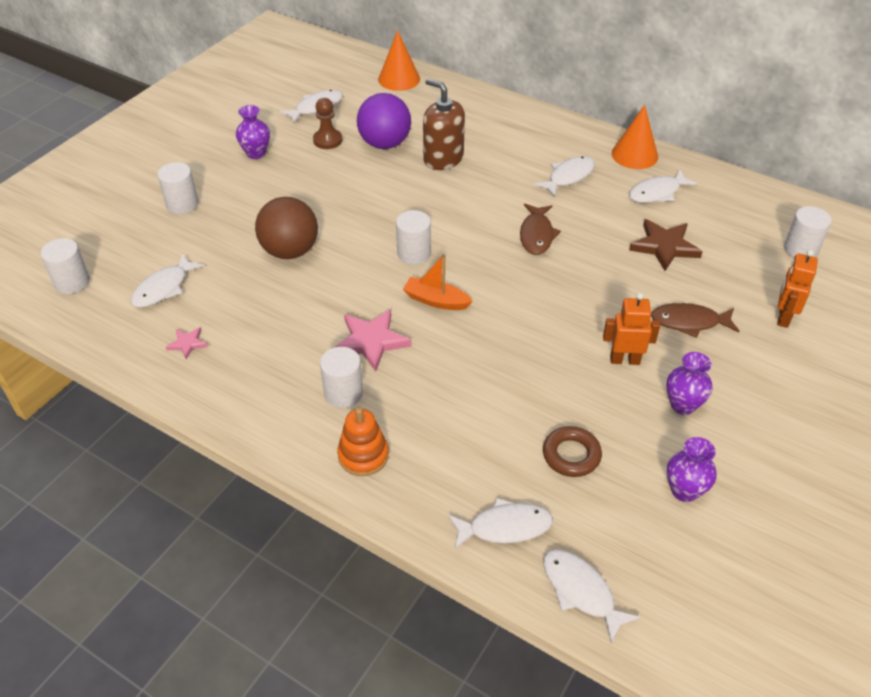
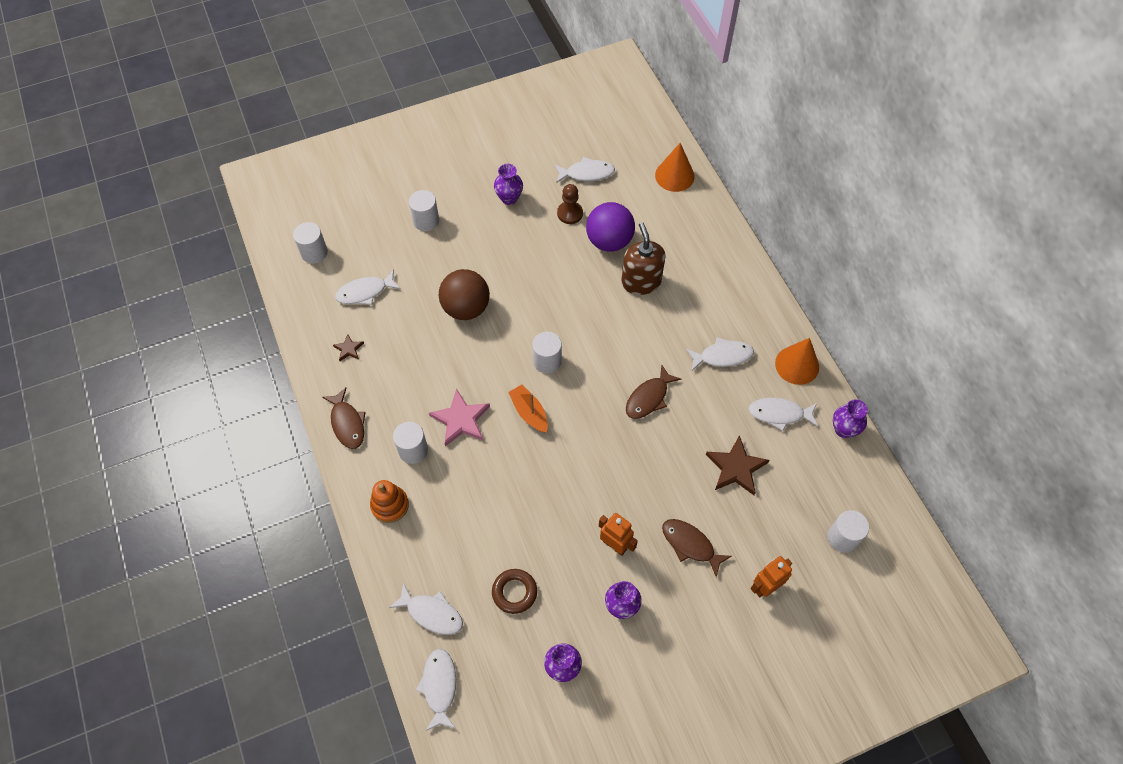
camera: 35 degrees right, 15 degrees up
(187, 343) = (349, 349): pink star -> brown star
(245, 409) = (347, 423): none -> brown fish
(718, 178) = (843, 429): none -> purple vase

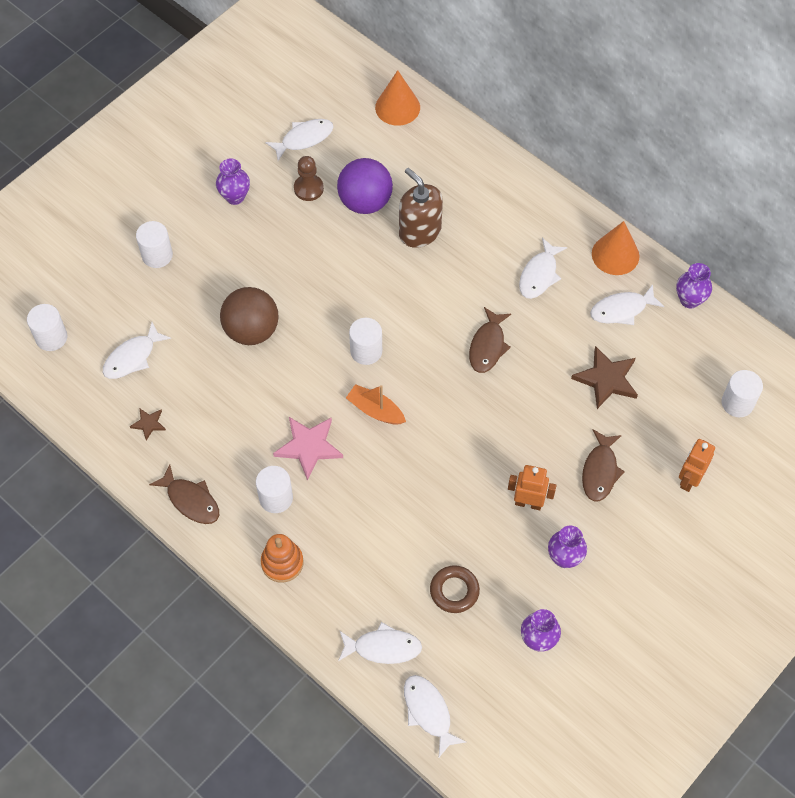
camera: 25 degrees left, 0 degrees up
(690, 545) = (600, 471): brown fish -> brown fish turned 90 degrees counterclockwise
(722, 356) = (539, 275): white fish -> white fish turned 150 degrees clockwise

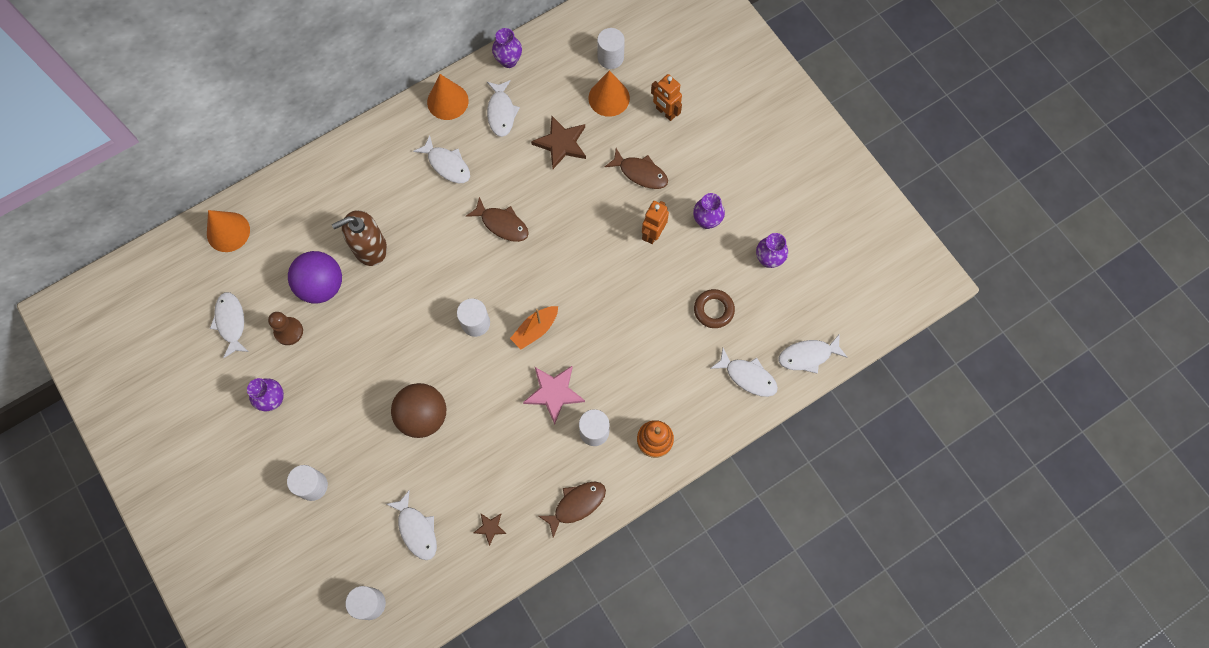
camera: 75 degrees left, 10 degrees up
(383, 647) = (748, 376): white fish -> white fish turned 105 degrees clockwise
(684, 414) = (609, 98): none -> orange cone

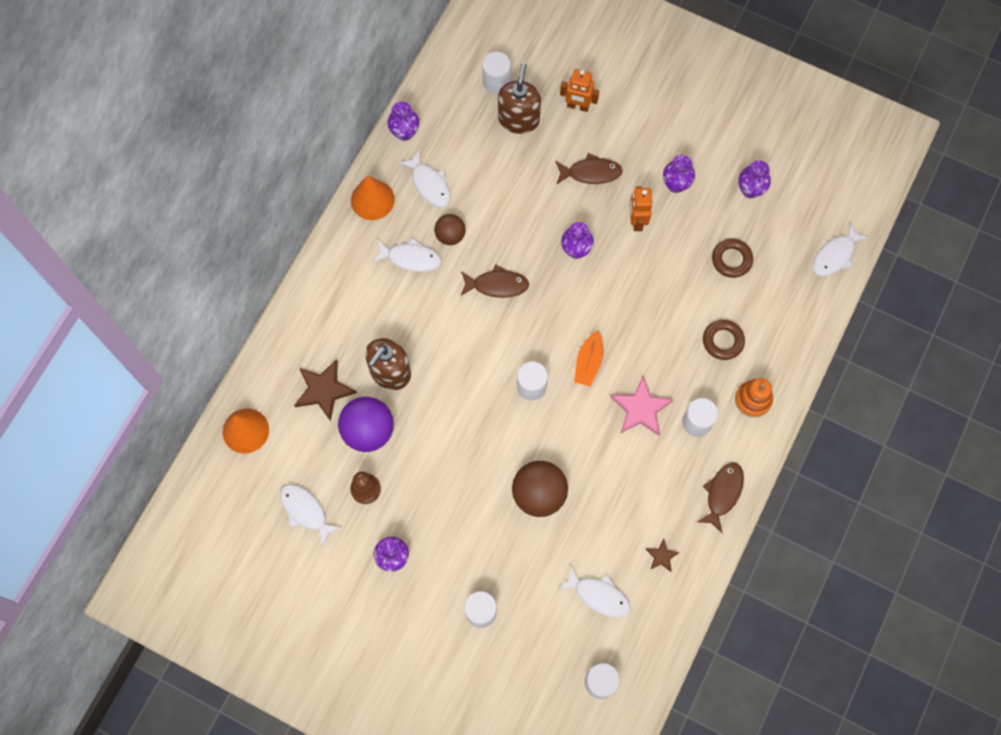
camera: 30 degrees left, 0 degrees up
(491, 163) = (450, 235): none -> brown ball
(561, 143) = (502, 183): brown star -> brown star (324, 390)
(586, 230) = (576, 250): none -> purple vase
(609, 98) = (519, 119): orange cone -> brown soap dispenser
(661, 375) = (723, 341): none -> brown ring
(748, 376) = (796, 301): white fish -> none

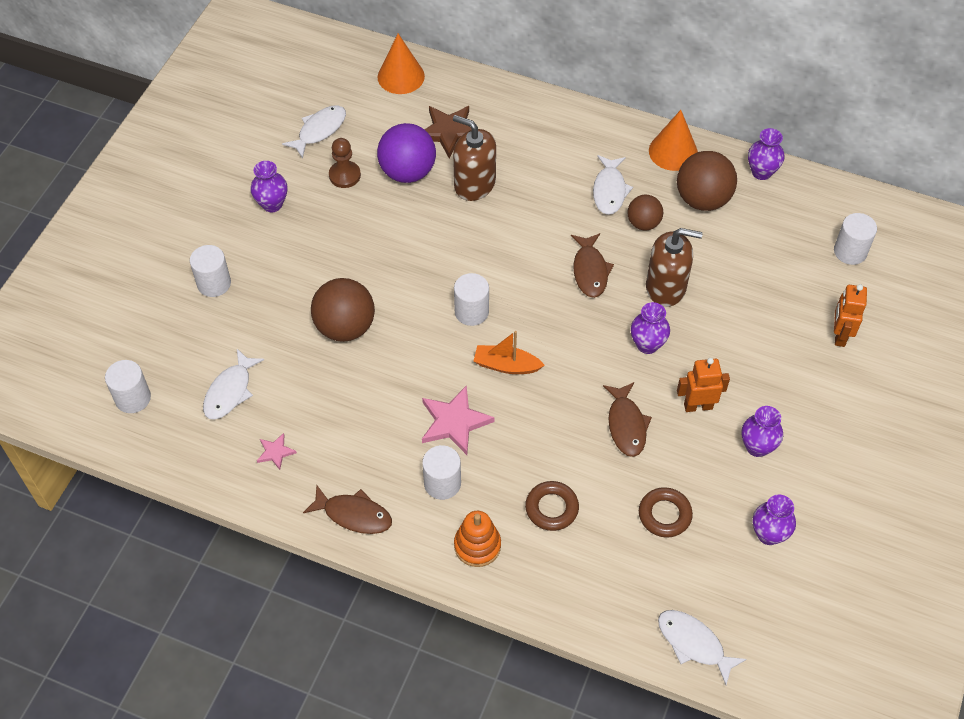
camera: 85 degrees right, 15 degrees down
(429, 184) = (702, 199): white fish -> brown ball
(519, 119) = (806, 277): brown soap dispenser -> brown soap dispenser (666, 287)
(591, 173) = (752, 354): brown fish -> brown fish (626, 425)
(661, 556) = (275, 452): brown star -> pink star

